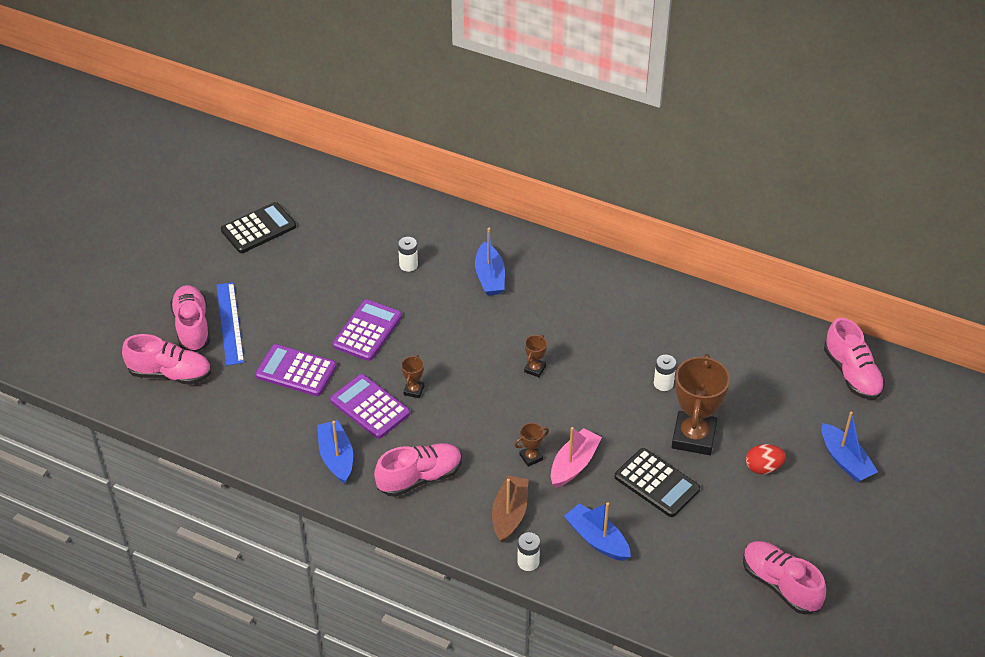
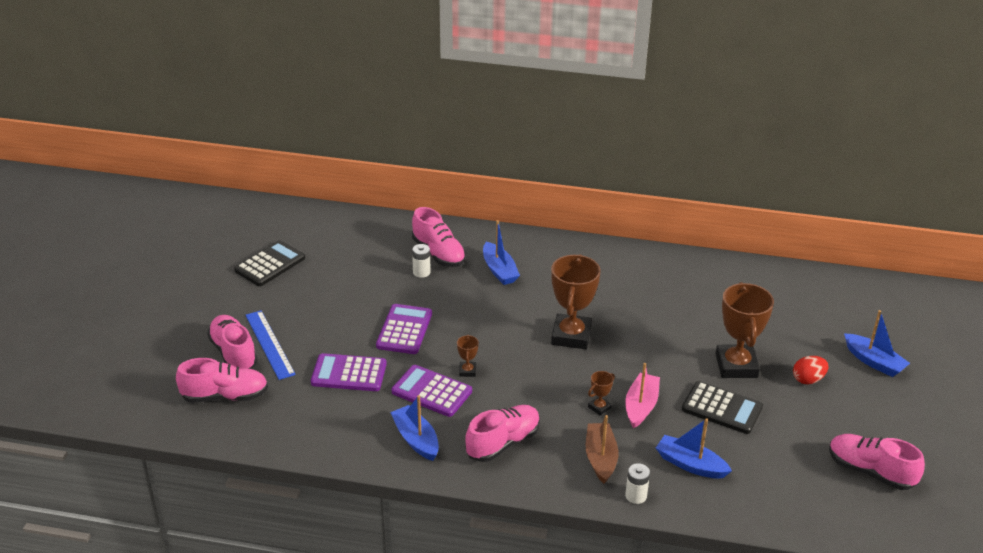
camera: 15 degrees left, 10 degrees down
(535, 369) = (571, 336): brown trophy -> brown trophy, size x2.28
(663, 383) = (690, 328): white battery -> none
(852, 374) = (844, 295): pink shoe -> pink shoe (438, 253)

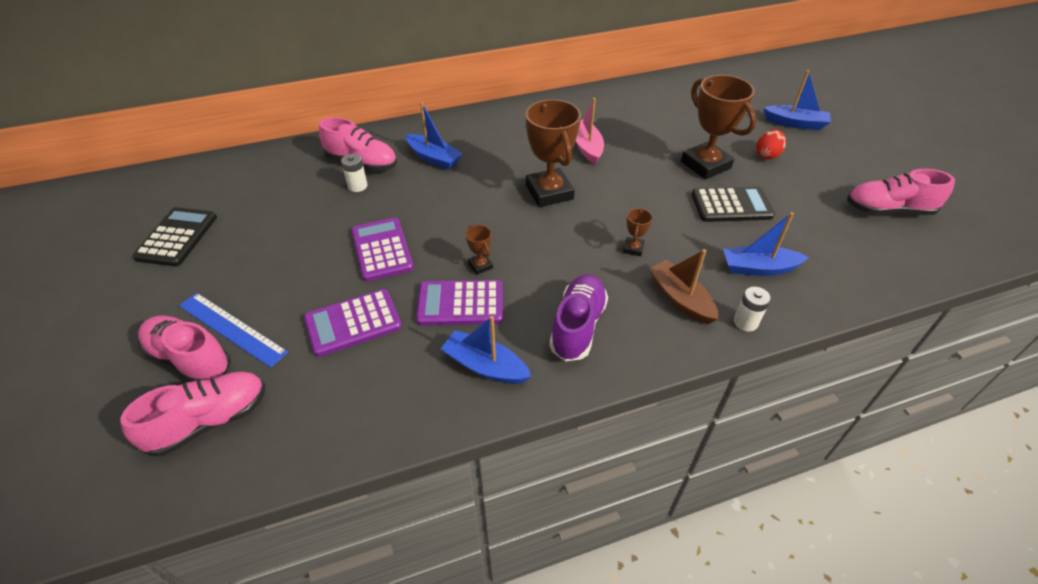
camera: 30 degrees left, 10 degrees up
(503, 443) = (577, 326): pink shoe -> purple shoe
(641, 406) = (667, 232): pink boat -> pink boat (586, 147)

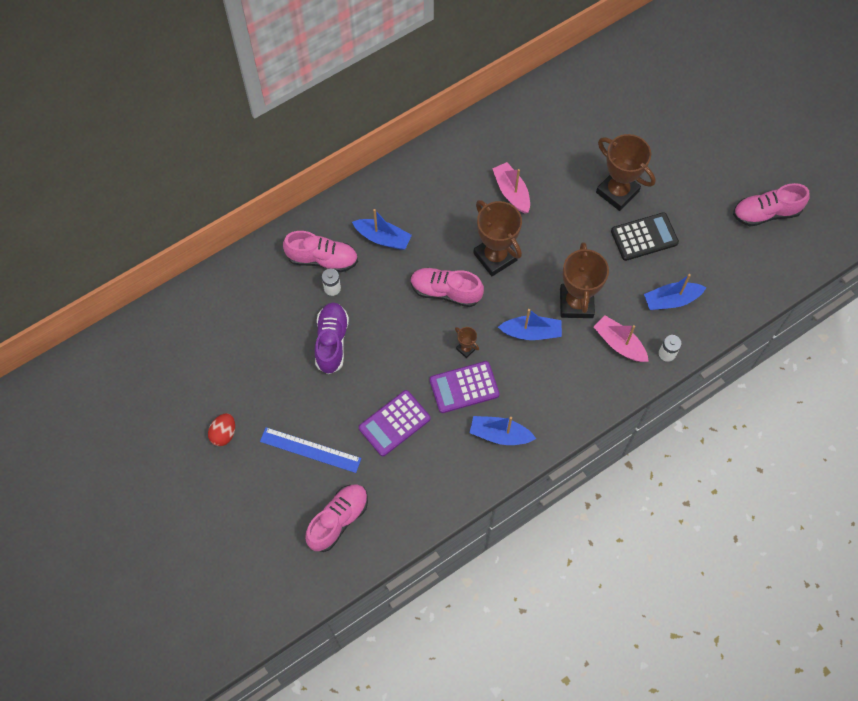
camera: 15 degrees left, 20 degrees up
(177, 237) = (214, 379): black calculator -> none
(190, 359) = (296, 481): pink shoe -> pink shoe (445, 291)
(381, 250) = (384, 352): purple calculator -> none
(577, 326) = (553, 386): purple shoe -> purple shoe (332, 342)
(633, 248) = (576, 303): brown trophy -> brown trophy, size x2.28
(680, 299) = (619, 344): brown boat -> pink boat
(767, 155) = (667, 166): red egg -> red egg (224, 434)
(795, 123) = (688, 116): blue boat -> blue boat (531, 332)

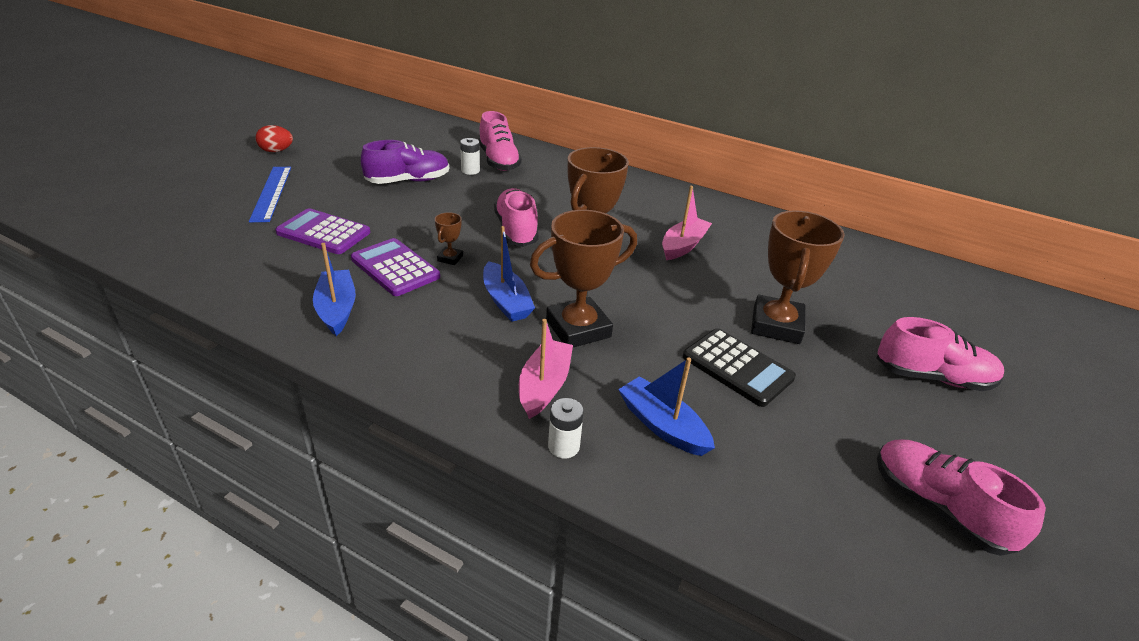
camera: 60 degrees right, 30 degrees down
(338, 520) = (182, 223): pink shoe -> pink shoe (932, 377)
(382, 238) = (549, 184): blue boat -> none

